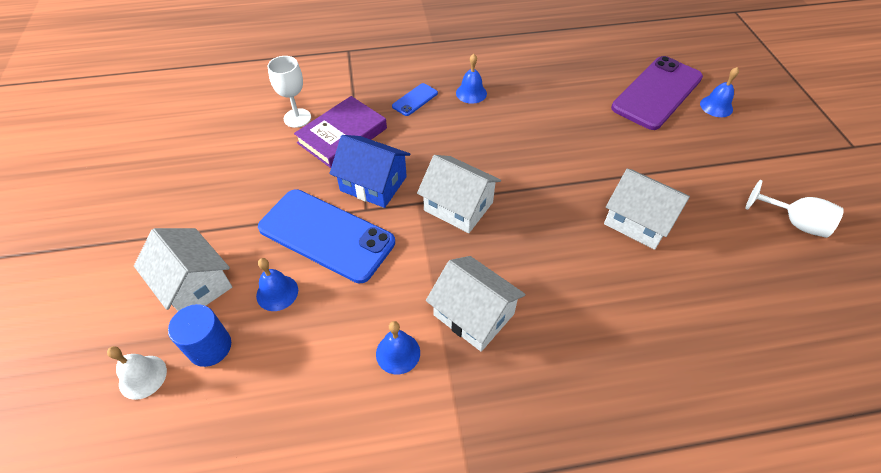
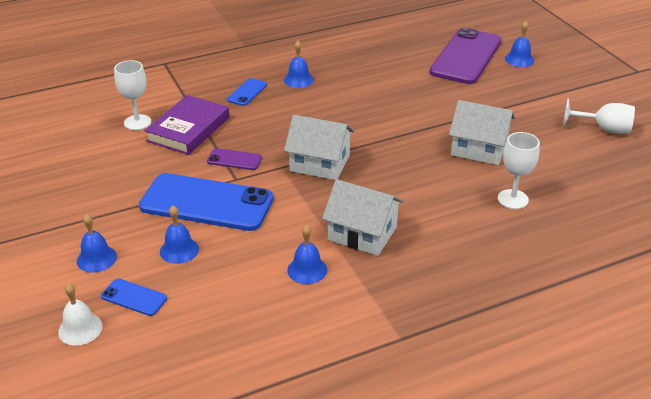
camera: 15 degrees left, 15 degrees down
(194, 285) = (96, 258): white house -> blue bell
(210, 347) = (134, 297): blue cylinder -> blue phone
(373, 184) = (234, 160): blue house -> purple phone
(658, 303) = (513, 199): none -> white goblet

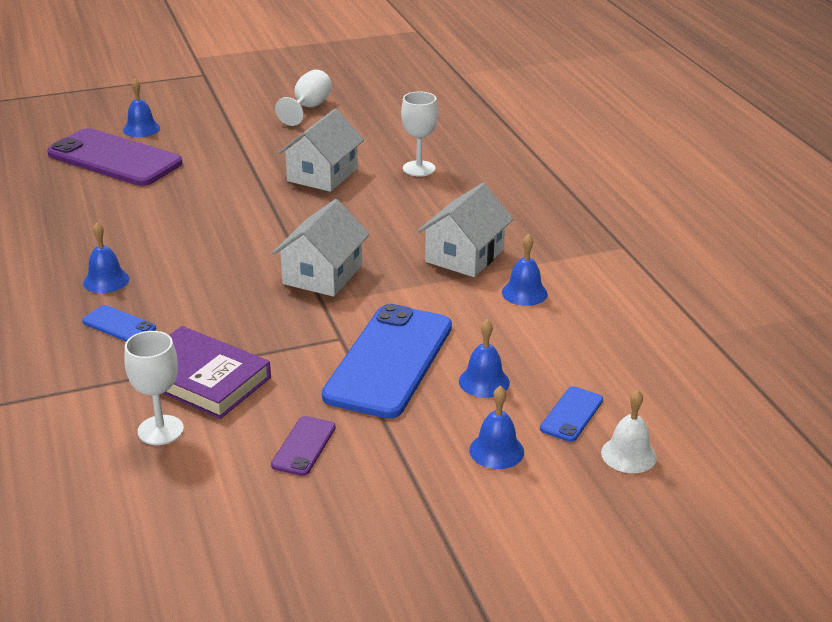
camera: 85 degrees left, 5 degrees down
(234, 160) = (295, 338): purple phone -> purple phone (304, 446)

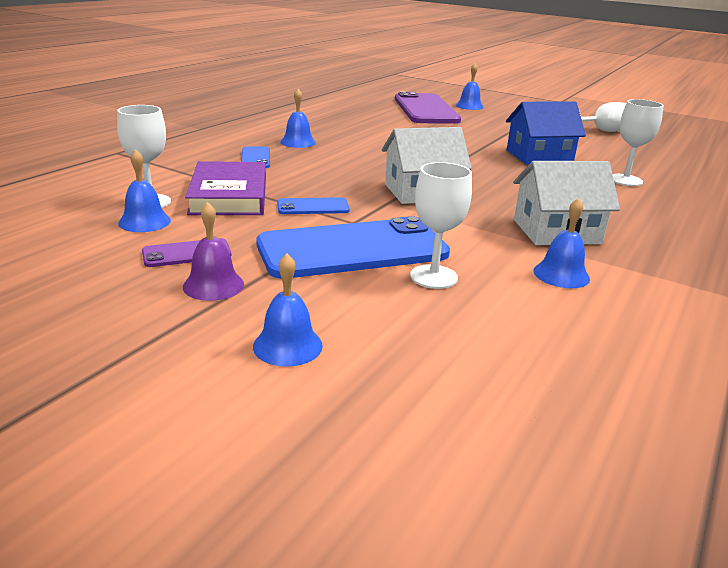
camera: 50 degrees right, 5 degrees down
(322, 175) = (539, 156): white house -> blue house
(376, 452) = (213, 285): none -> purple bell
(471, 346) = (433, 277): none -> white goblet
(484, 382) = (390, 301): blue bell -> blue bell (144, 221)
(571, 414) = (411, 371): blue phone -> blue phone (313, 207)
(628, 454) = (391, 442): white bell -> none

